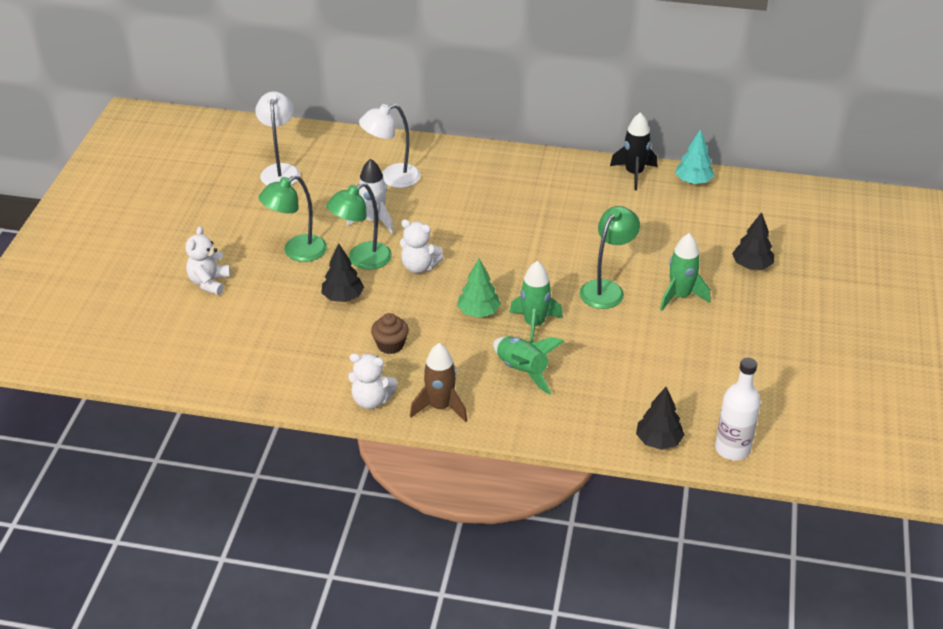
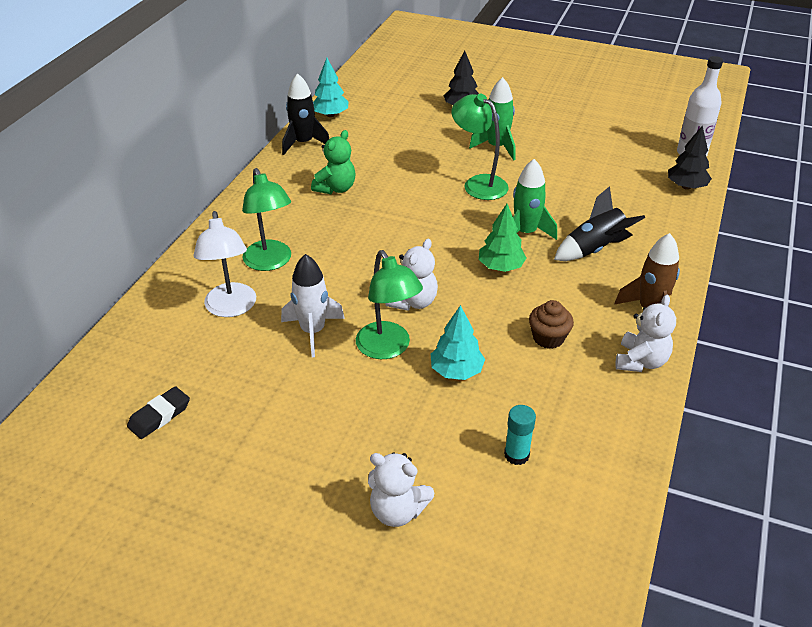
camera: 80 degrees left, 0 degrees up
(262, 333) = (516, 455): none -> turquoise glue stick
(280, 170) = (159, 416): white lamp -> black eraser
(297, 252) = (354, 409): green lamp -> green lamp (270, 262)
(343, 297) = (456, 371): black tree -> turquoise tree
(522, 371) = (594, 249): green rocket -> black rocket
(566, 204) = (336, 188): none -> green teddy bear

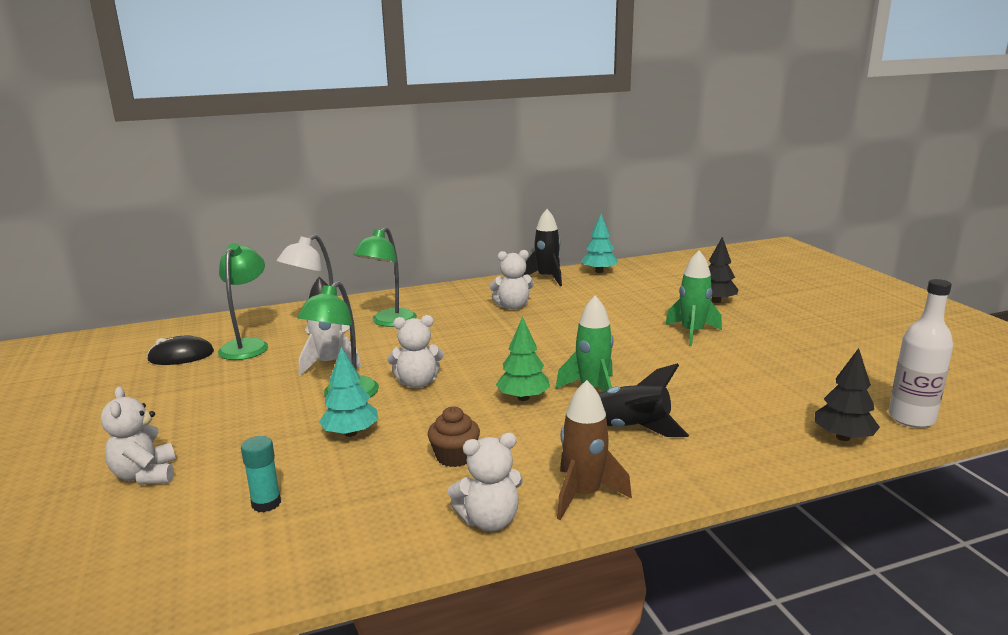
camera: 50 degrees right, 20 degrees down
(159, 416) = (181, 356): black eraser -> black mouse
(336, 188) = (513, 306): green teddy bear -> white teddy bear
(478, 184) = (623, 346): green lamp -> green lamp (247, 345)

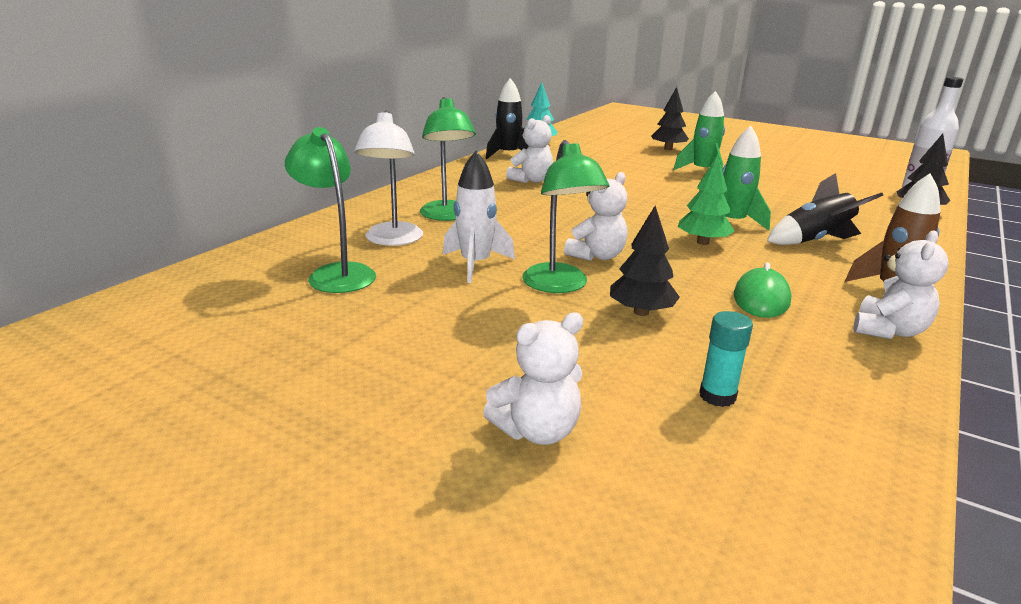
camera: 40 degrees left, 5 degrees up
(145, 475) = (537, 431): white teddy bear -> white teddy bear turned 60 degrees counterclockwise
(181, 356) = (270, 306): black mouse -> none
(350, 433) = (641, 312): turquoise tree -> black tree
(455, 457) = (761, 298): brown cupcake -> green mouse

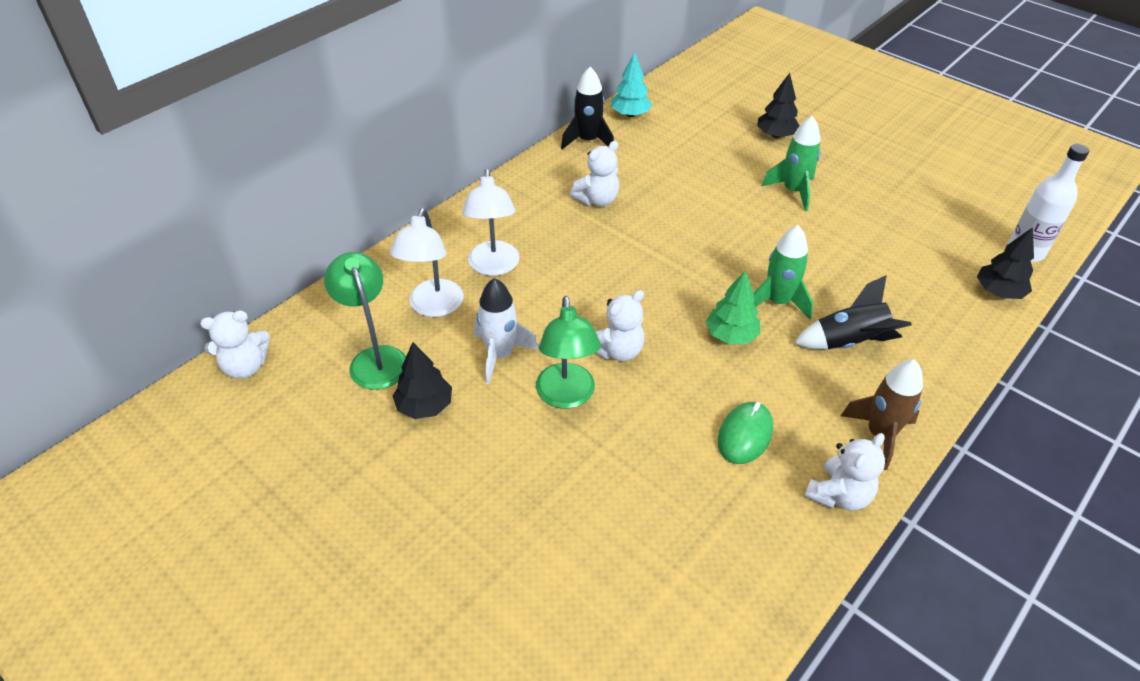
camera: 10 degrees right, 20 degrees up
(447, 216) = (493, 267): green lamp -> white lamp
(537, 431) = (491, 583): white teddy bear -> white teddy bear (245, 367)
(641, 312) = (626, 444): black tree -> black tree (424, 406)
(717, 396) = (645, 562): turquoise glue stick -> none

